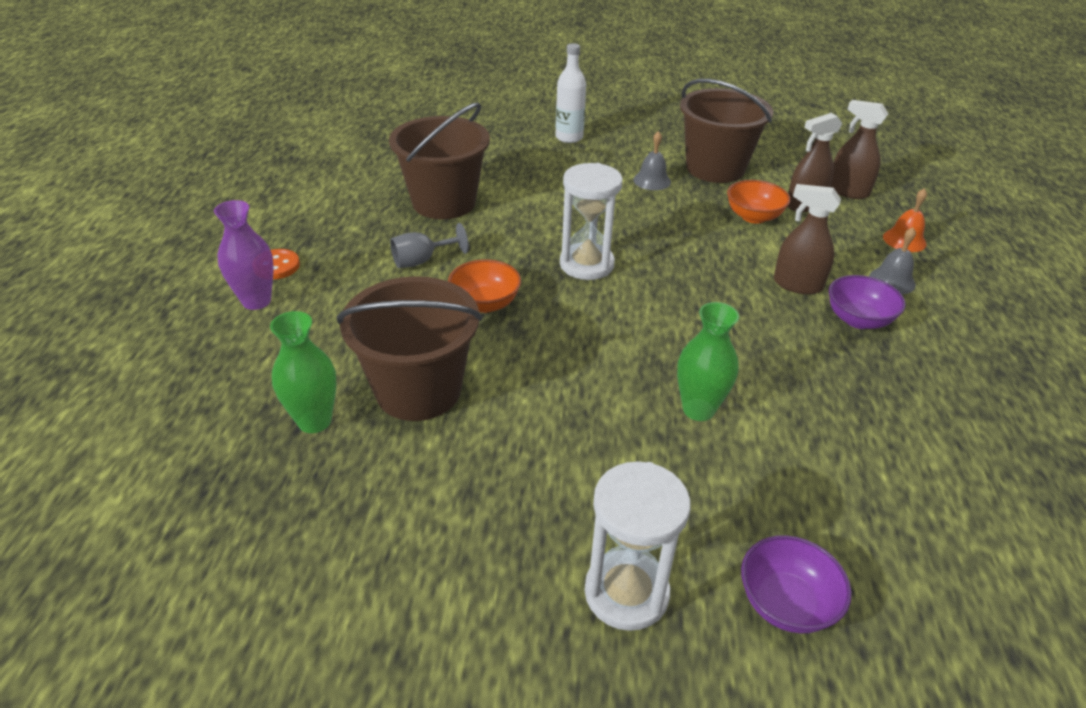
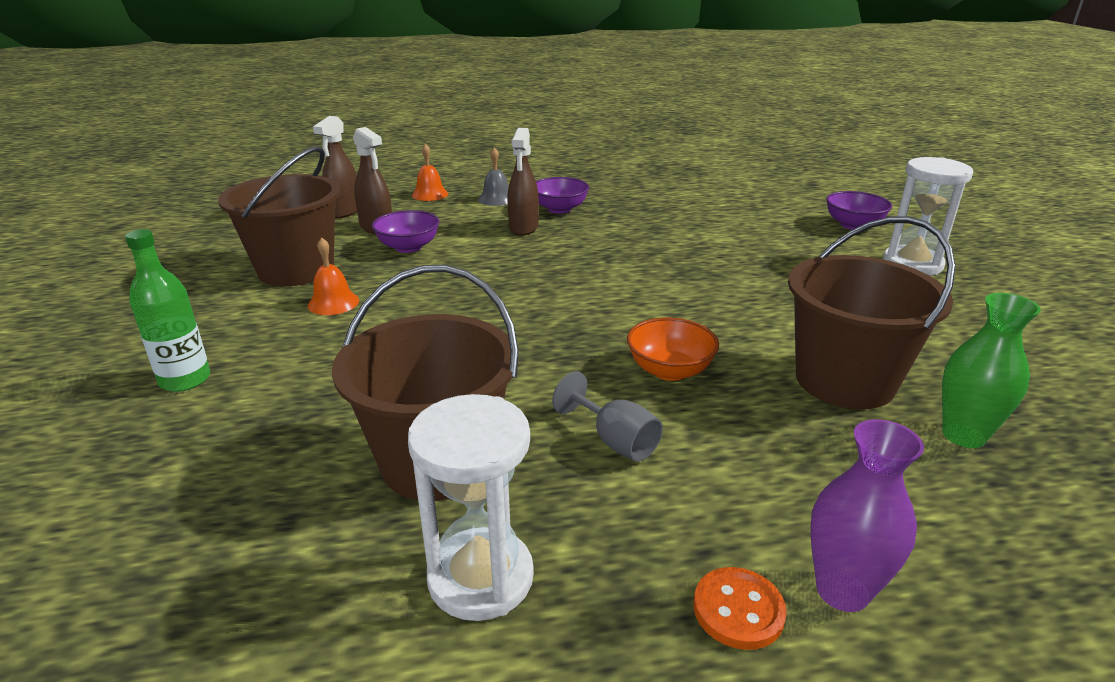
camera: 105 degrees left, 10 degrees down
(569, 137) = (185, 380): white bottle -> green bottle
(586, 264) = (549, 321): white hourglass -> white hourglass (480, 577)
(652, 180) = (333, 303): grey bell -> orange bell
(698, 409) = (721, 254): green vase -> none
(753, 217) = (408, 247): orange bowl -> purple bowl

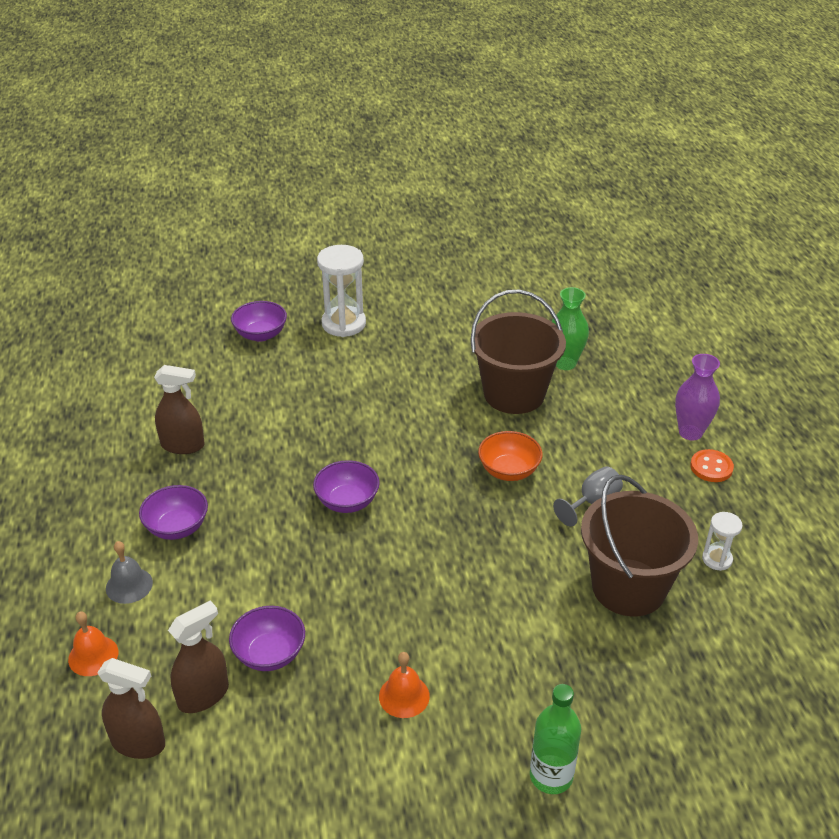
camera: 90 degrees left, 10 degrees up
(296, 270) = (322, 751): brown bucket -> none
(480, 577) = (717, 559): white hourglass -> white hourglass, size x0.53
(523, 228) = (229, 557): brown spray bottle -> brown spray bottle (183, 445)
(598, 273) = (347, 501): none -> purple bowl

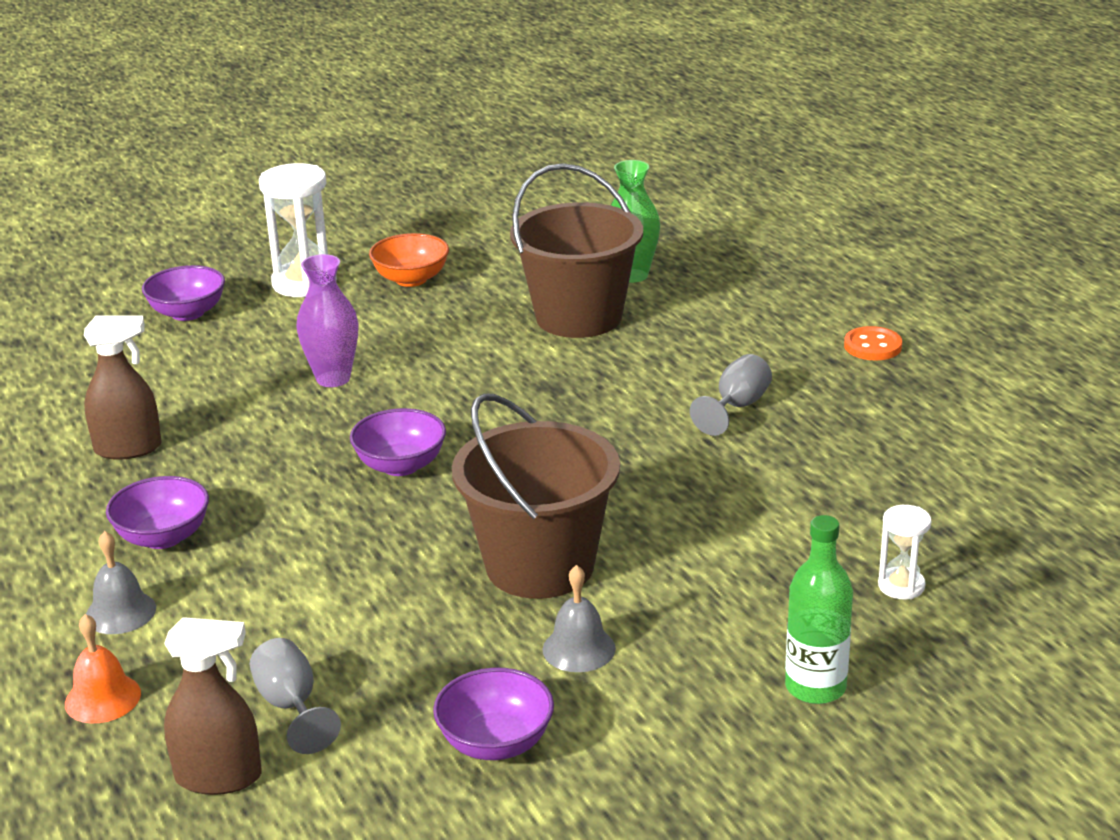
camera: 15 degrees left, 10 degrees down
(203, 695) = (291, 706): brown spray bottle -> grey goblet
(269, 654) = (367, 644): purple bowl -> purple bowl (496, 743)
(404, 696) = (579, 648): orange bell -> grey bell
(509, 471) = (610, 395): orange bowl -> orange bowl (411, 279)
(628, 587) = (824, 482): brown bucket -> brown bucket (540, 566)
(690, 432) = (829, 317): purple vase -> purple vase (333, 378)
(717, 559) = (923, 433): white hourglass -> white hourglass (901, 586)

